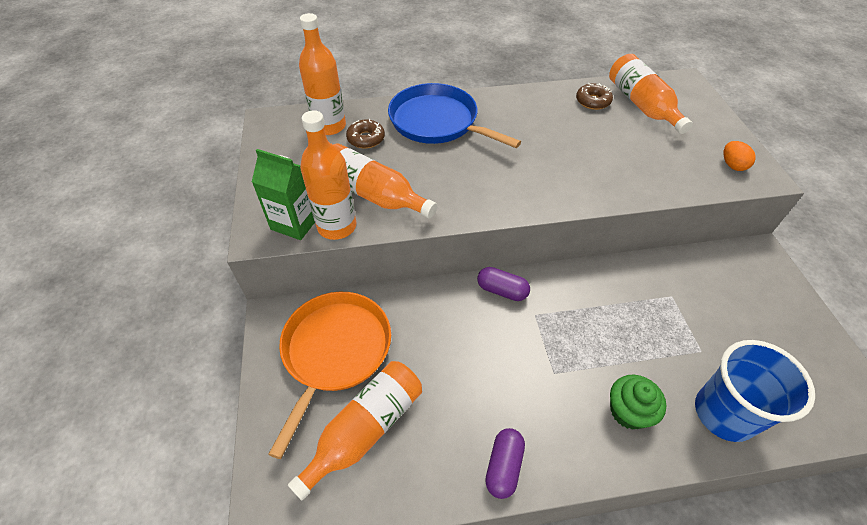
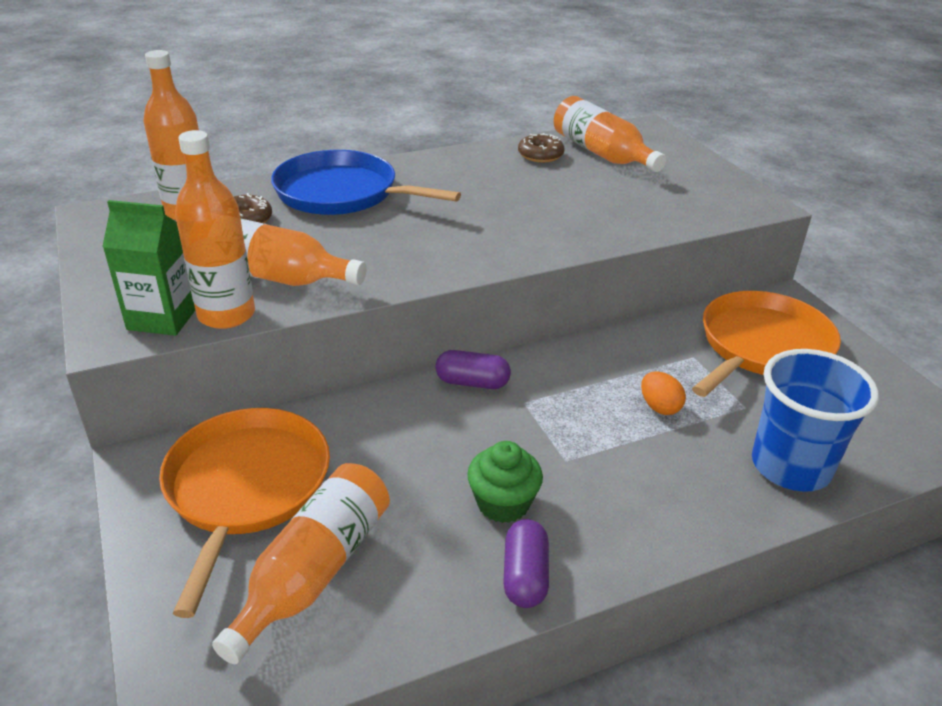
camera: 15 degrees left, 15 degrees down
(628, 411) = (673, 485): green cupcake -> green cupcake (503, 503)
(729, 296) = (761, 346): none -> orange pan
(732, 165) = (724, 198): orange egg -> orange egg (659, 407)

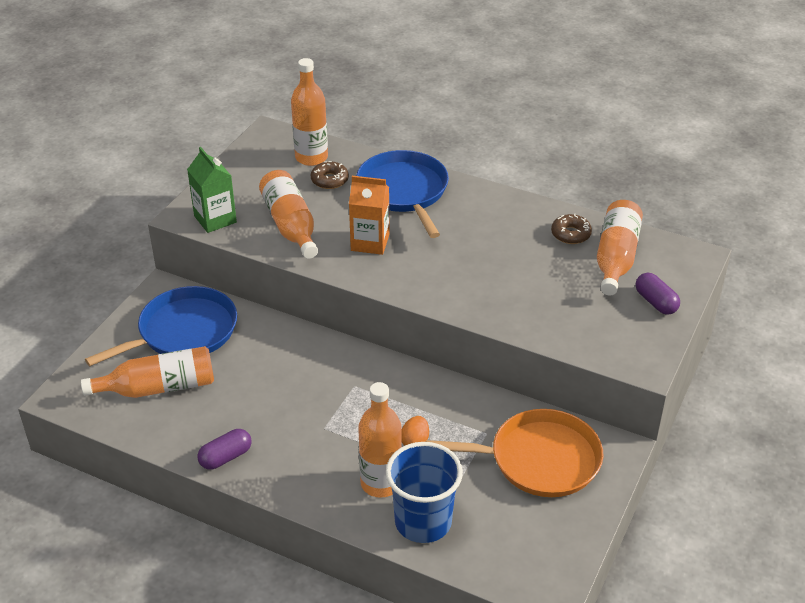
camera: 50 degrees right, 5 degrees up
(226, 315) = (241, 235): orange bottle -> orange bottle (381, 483)
(246, 488) = (183, 332): orange pan -> blue pan
(386, 245) = (370, 242): none -> orange carton
(472, 382) = (347, 356): purple capsule -> purple capsule (656, 302)
(503, 503) = (266, 422): green cupcake -> none

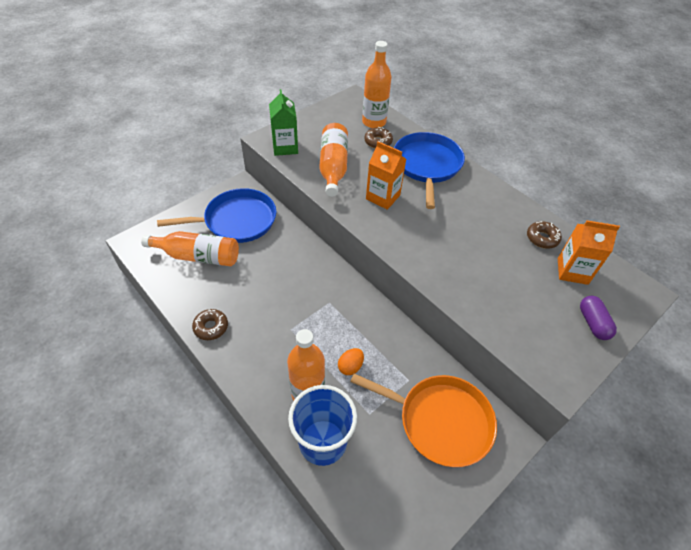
camera: 20 degrees right, 10 degrees up
(225, 457) = (211, 327): purple capsule -> brown donut
(616, 258) = (572, 271): orange bottle -> orange carton

